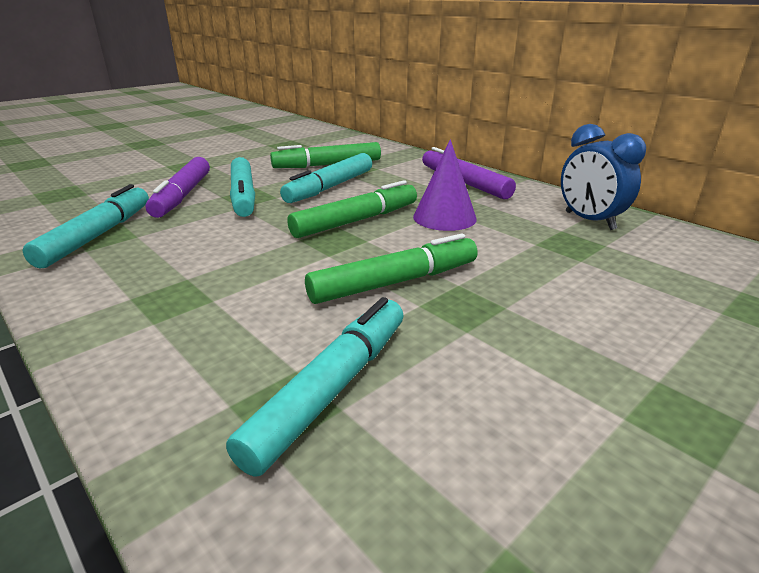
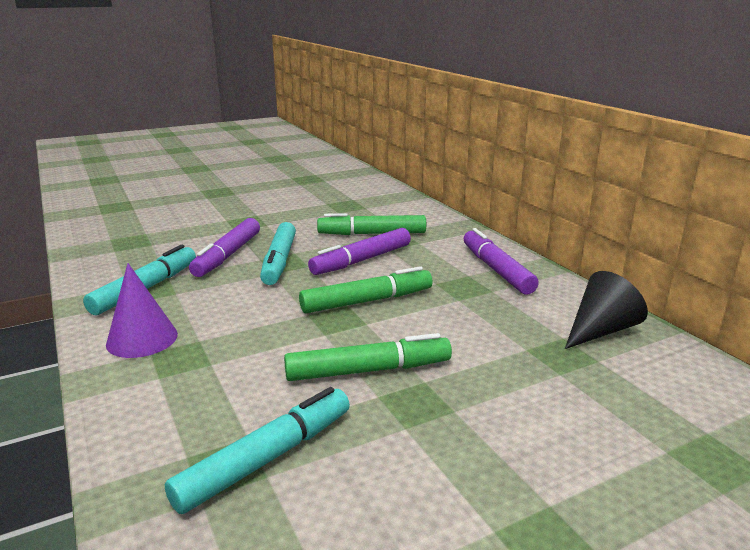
camera: 15 degrees right, 5 degrees down
(330, 187) = (362, 260): turquoise marker -> purple marker
(444, 217) = (453, 308): purple cone -> purple cone (142, 339)
(589, 221) = (600, 330): blue clock -> black cone

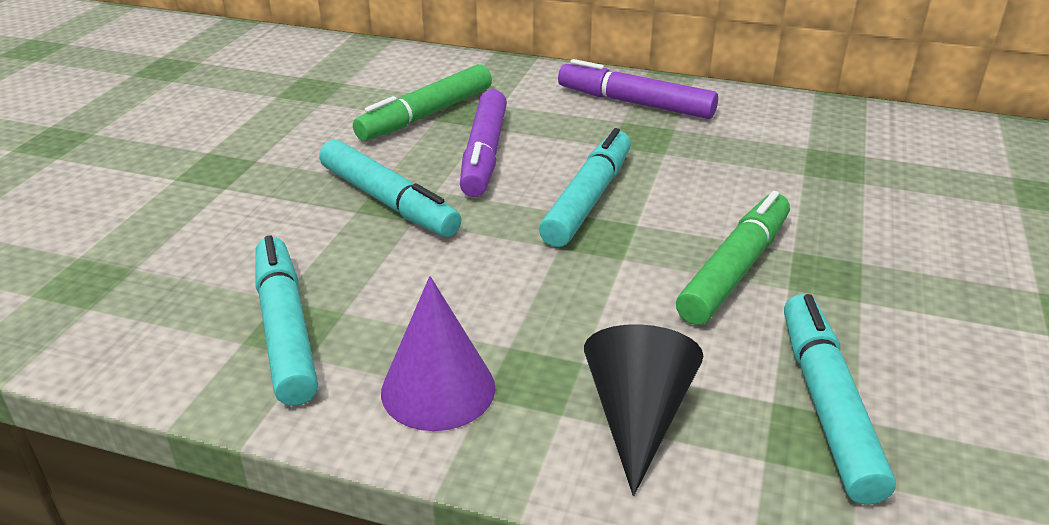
camera: 45 degrees left, 10 degrees up
(228, 255) = (299, 226): purple marker -> none
(366, 301) = (587, 200): green marker -> turquoise marker
(600, 330) = (820, 126): black cone -> black cone (637, 417)

